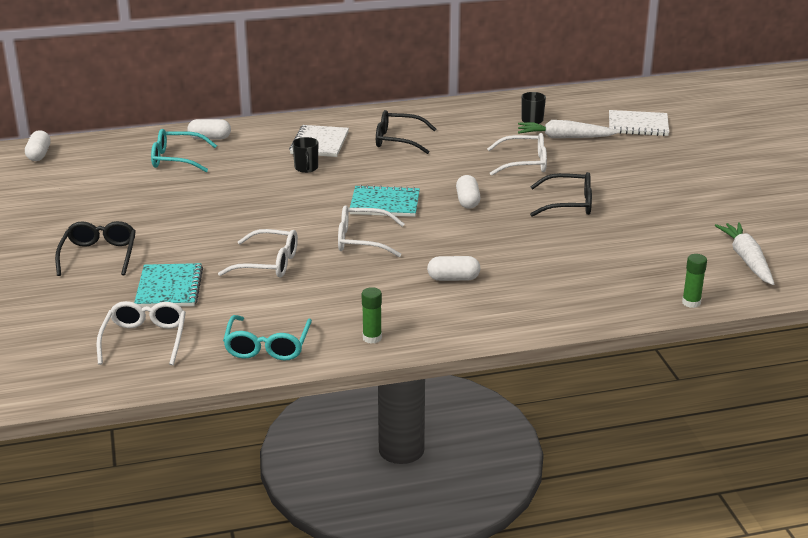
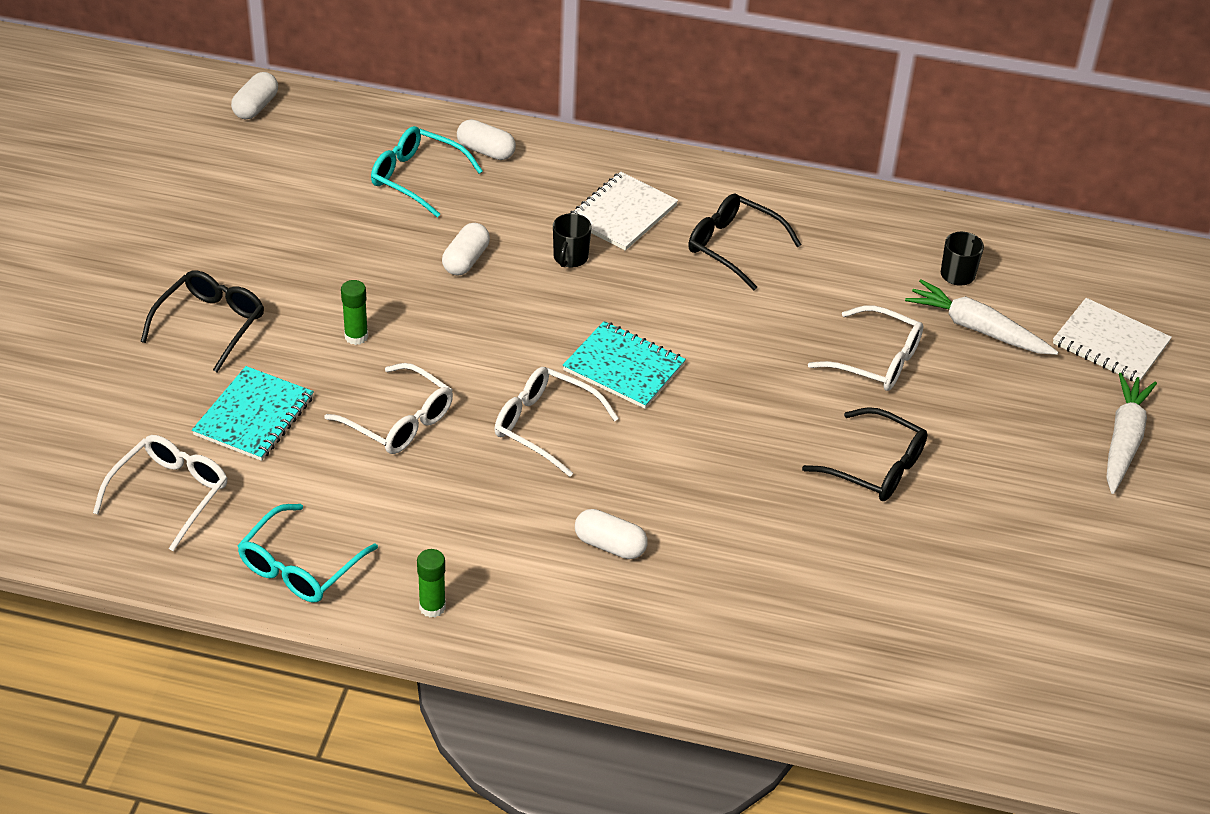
camera: 25 degrees right, 15 degrees up
(467, 201) = (738, 406): white capsule -> white capsule (466, 260)
(691, 302) = (894, 725): green glue stick -> green glue stick (356, 336)
(746, 260) = (1043, 680): white carrot -> white carrot (1124, 440)

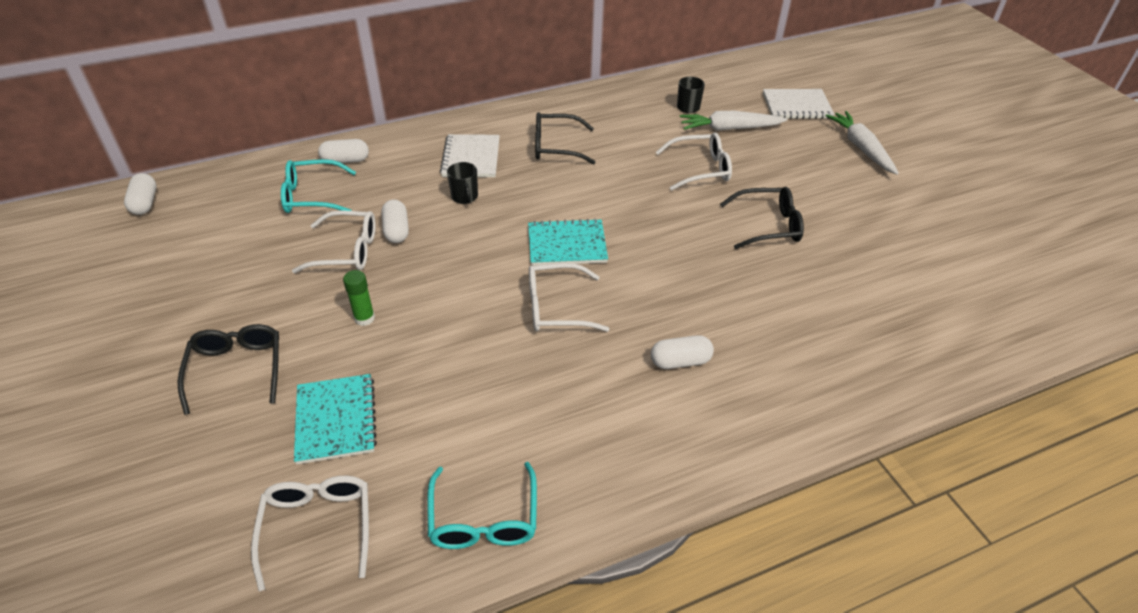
camera: 35 degrees left, 0 degrees up
(399, 421) = (453, 360): white glasses -> white glasses (347, 251)
(432, 607) = (613, 484): green glue stick -> none

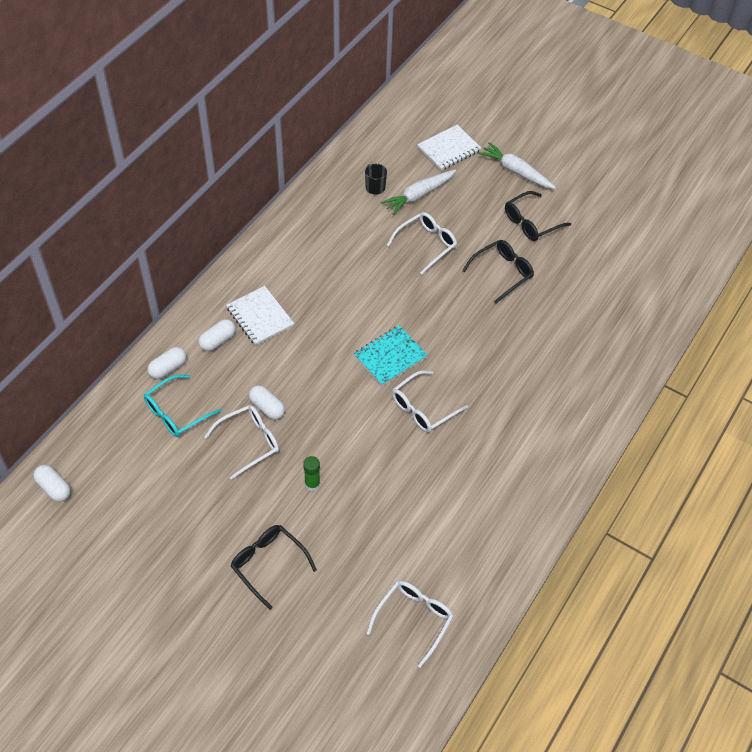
camera: 35 degrees left, 10 degrees up
(318, 527) = (414, 619): white glasses -> white glasses turned 75 degrees clockwise
(336, 420) = (362, 557): turquoise notebook -> none
(464, 197) = (287, 354): black mug -> none
(484, 519) = (494, 560): turquoise glasses -> none
(556, 146) = (312, 274): black glasses -> black glasses (531, 222)
(680, 361) = (522, 405): white capsule -> white capsule (218, 341)

